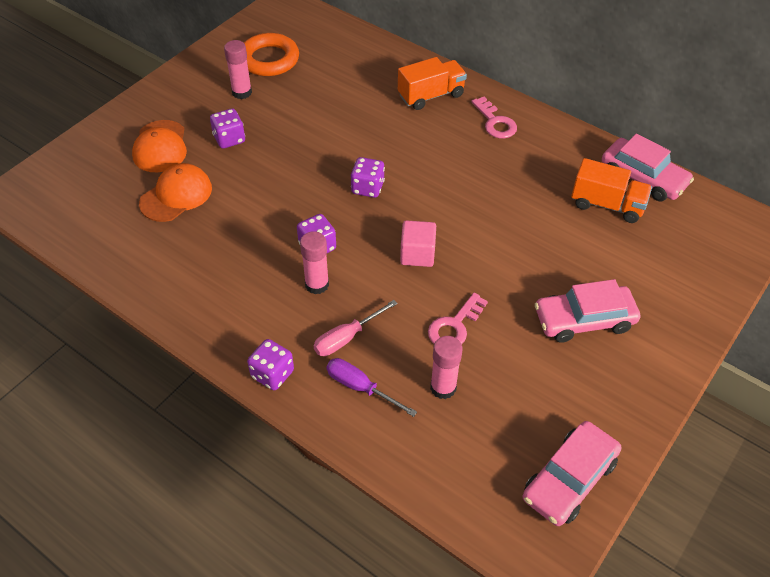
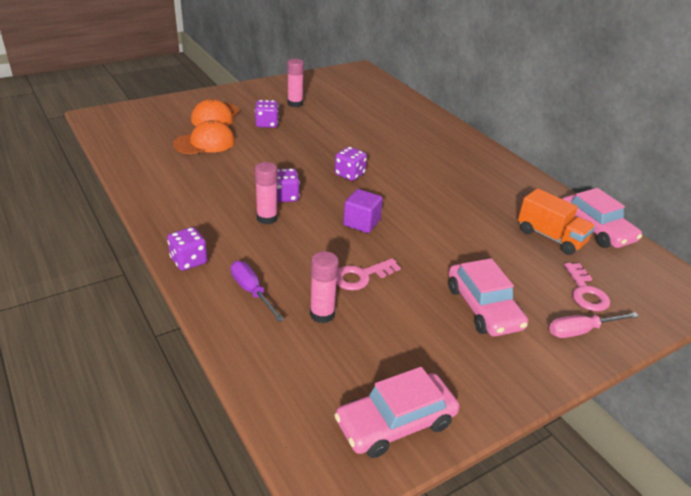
camera: 20 degrees right, 15 degrees down
(269, 59) = (328, 92): orange ring -> none
(347, 338) = (265, 257): pink screwdriver -> pink screwdriver (581, 331)
(417, 254) = (361, 223): pink cube -> purple cube
(431, 95) = (437, 137): orange truck -> none
(495, 122) = (480, 164): pink key -> pink key (585, 292)
(584, 320) = (483, 307): pink car -> pink car turned 120 degrees counterclockwise

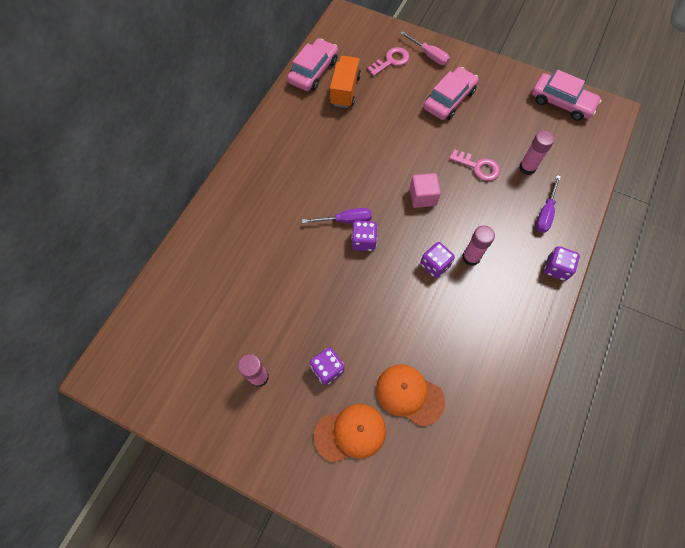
camera: 120 degrees left, 30 degrees up
(361, 223) = (422, 197): purple cube -> pink cube
(380, 175) = (345, 220): none -> purple screwdriver

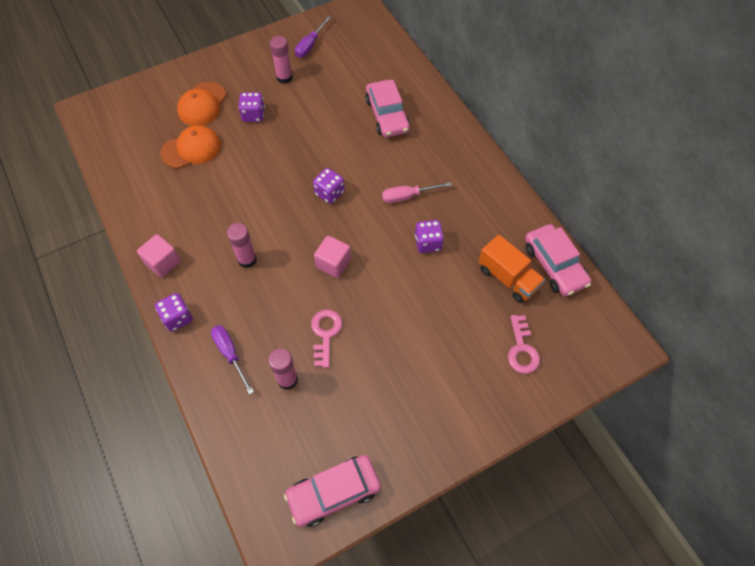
camera: 125 degrees right, 5 degrees down
(345, 220) = (359, 192): purple screwdriver -> purple screwdriver (310, 45)
(429, 55) = (505, 396): pink screwdriver -> pink screwdriver (408, 196)
(435, 265) = (265, 228): purple dice -> purple dice (428, 243)
(449, 100) = (426, 370): pink car -> pink car (387, 115)
(478, 167) = (325, 334): pink key -> pink key turned 120 degrees clockwise
(529, 318) = (163, 262): none -> pink cube

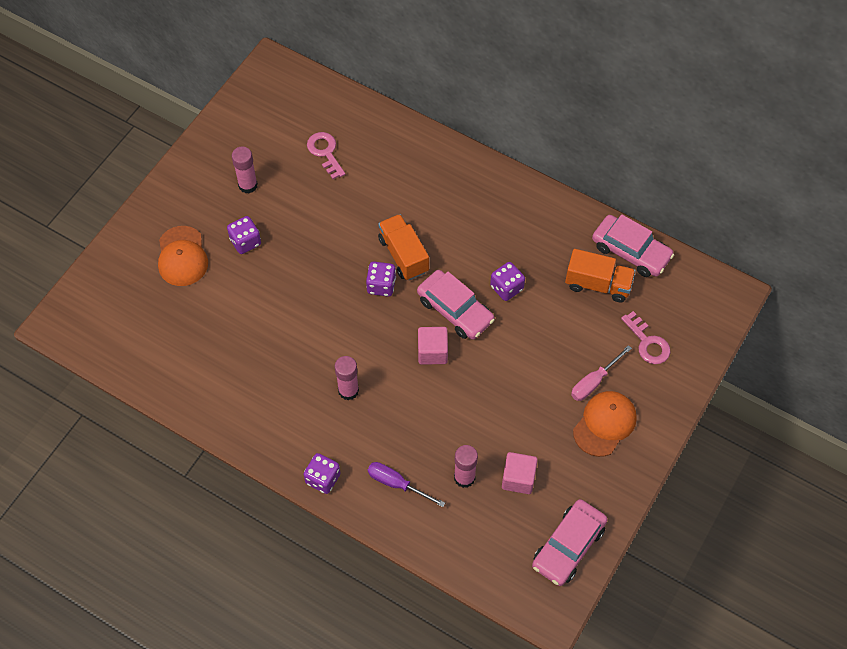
camera: 30 degrees left, 0 degrees up
(163, 262) = (268, 436): pink cube -> pink cube (518, 478)
(191, 149) = (208, 310): orange cap -> orange cap (604, 424)
(310, 45) = (249, 135): purple screwdriver -> none
(325, 334) = (470, 420): pink key -> pink key (325, 152)
(363, 179) = (403, 255): none -> orange truck
(387, 115) = (382, 176): pink car -> pink car (455, 310)
(408, 196) = (458, 251): pink screwdriver -> pink screwdriver (594, 381)

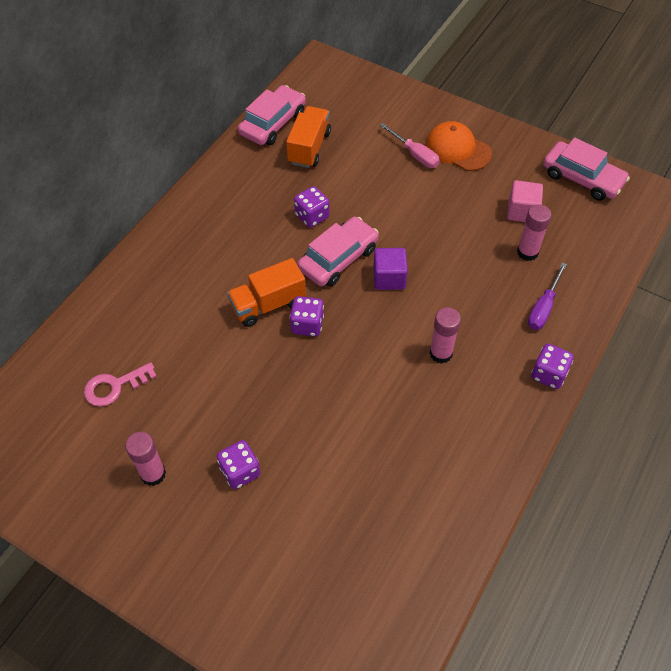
camera: 90 degrees left, 5 degrees down
(182, 256) = (258, 549): orange cap -> none
(432, 352) = (389, 278): pink cube -> purple cube
(647, 342) = (372, 117): pink key -> none

